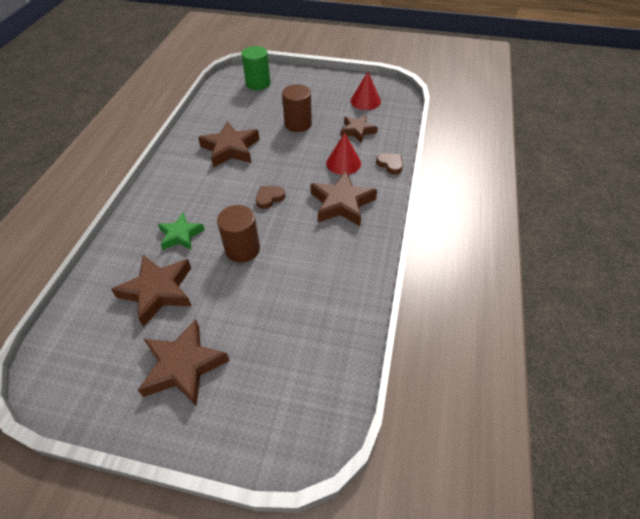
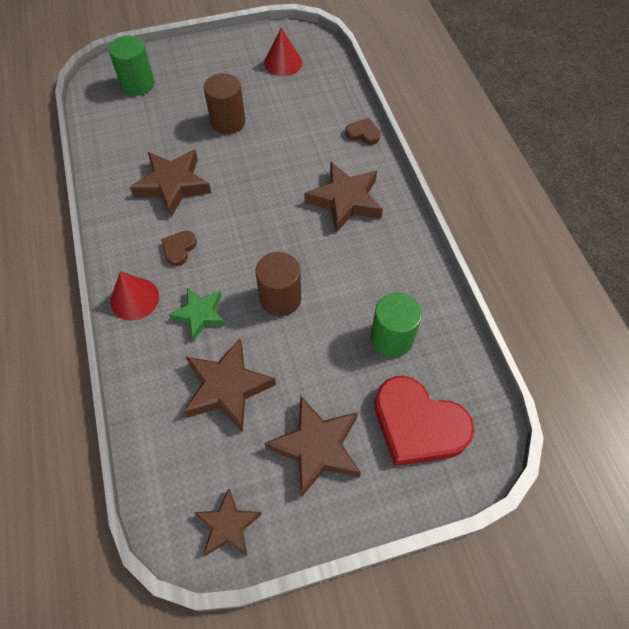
camera: 30 degrees left, 10 degrees up
(269, 198) = (264, 227): brown heart -> brown heart (179, 249)
(272, 391) = (418, 425): none -> red heart
(302, 315) = (391, 338): none -> green cylinder
(343, 163) = (313, 152): red cone -> red cone (134, 299)
(357, 131) = (301, 105): brown star -> brown star (228, 525)

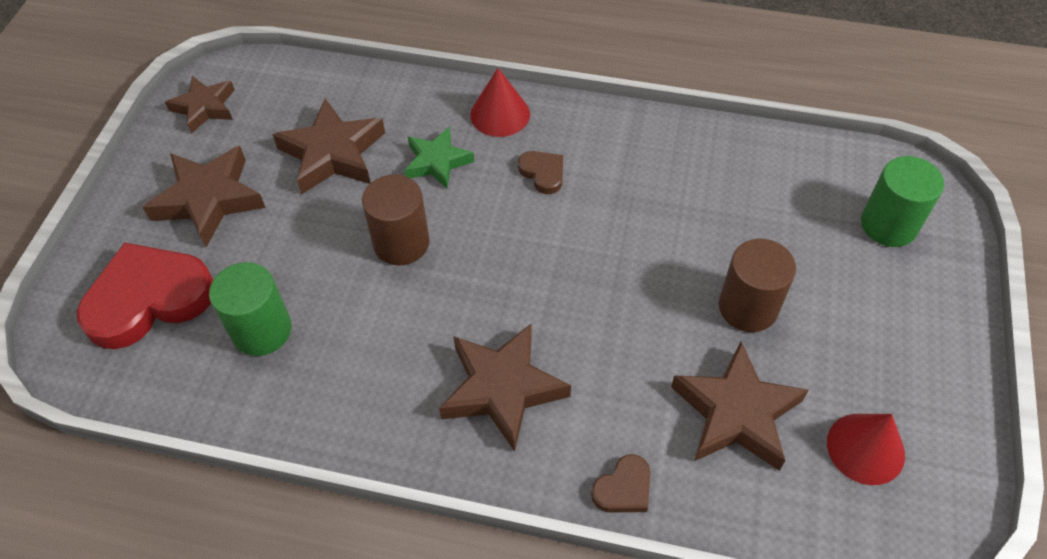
camera: 120 degrees right, 5 degrees down
(173, 185) = (653, 201): brown star -> brown star (736, 413)

